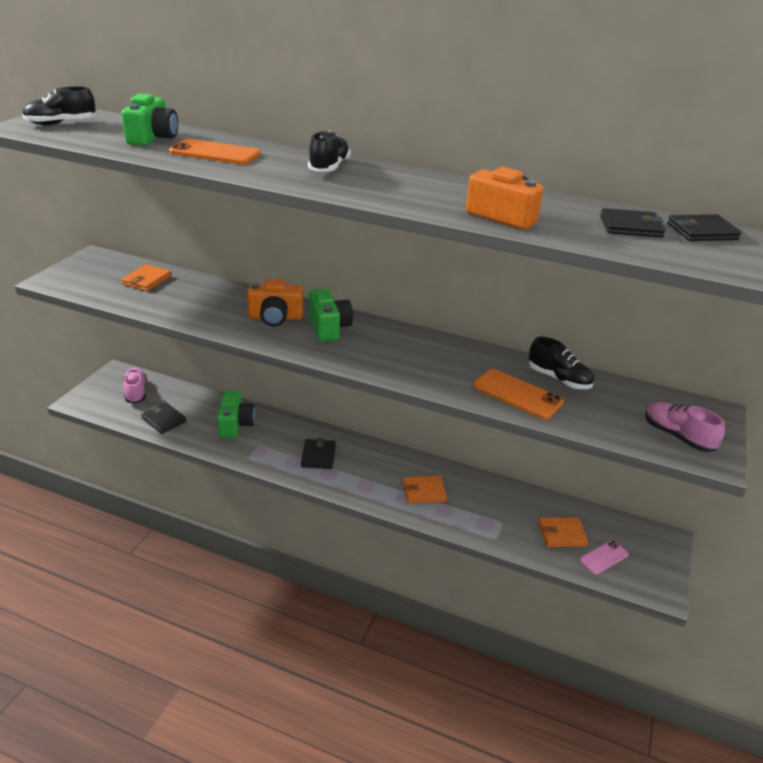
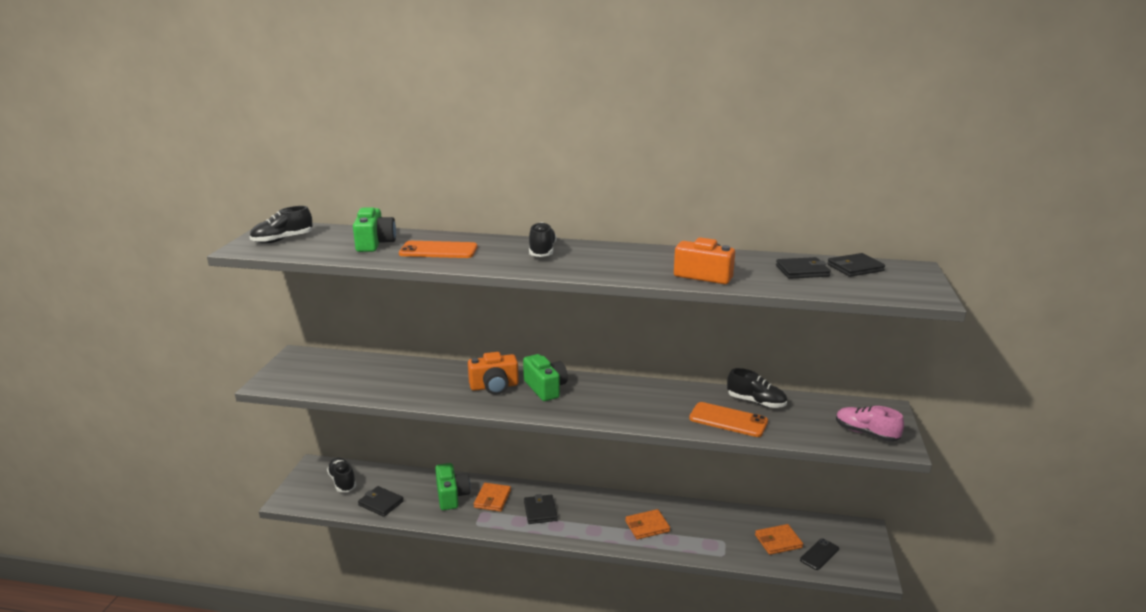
camera: 10 degrees left, 10 degrees down
(136, 392) = (342, 482): pink shoe -> black shoe
(147, 280) = (359, 370): orange wallet -> orange wallet (492, 499)
(603, 557) = (819, 554): pink phone -> black phone

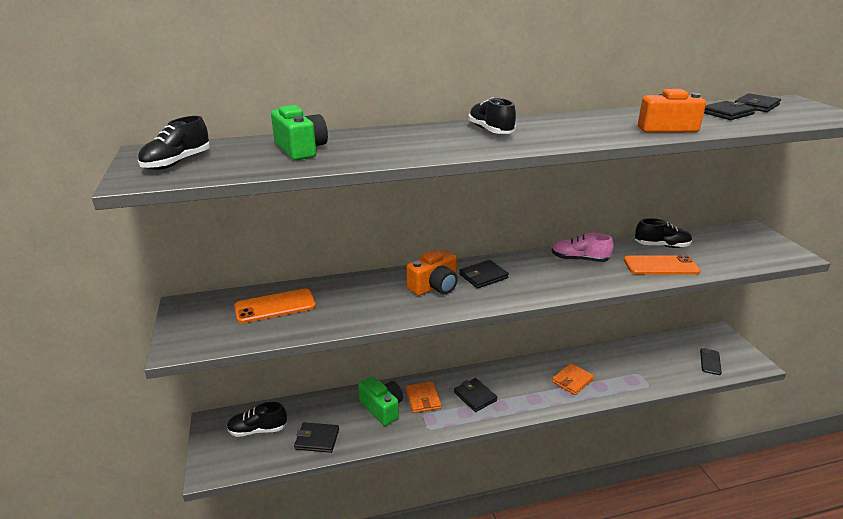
camera: 25 degrees left, 5 degrees up
(342, 482) = (258, 430): black shoe -> black shoe turned 45 degrees counterclockwise
(438, 251) = (385, 146): orange phone -> orange phone (275, 306)
(545, 388) = (483, 276): green camera -> black wallet
(778, 541) = (674, 360): orange wallet -> none
(866, 433) = (763, 251): pink shoe -> pink shoe (579, 260)

